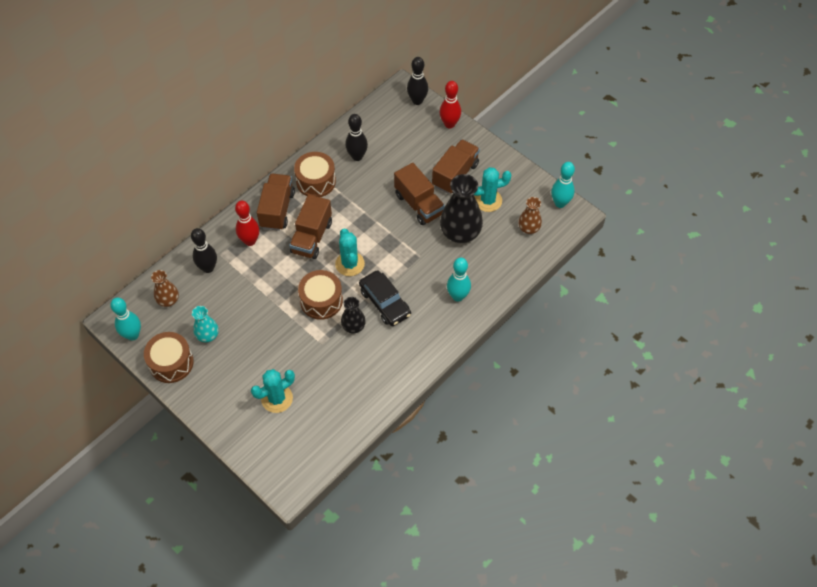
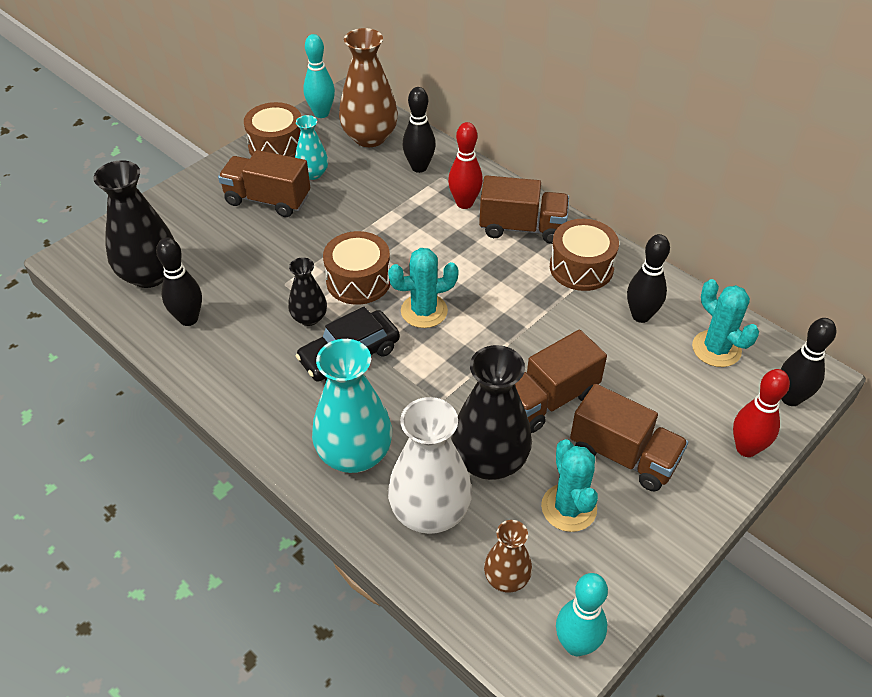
camera: 90 degrees right, 10 degrees down
(168, 300) = (369, 137): brown vase -> brown vase, size x1.82
(277, 398) = (205, 241): turquoise cactus -> turquoise cactus (716, 349)
(309, 429) = (149, 274): none -> black vase
(312, 237) = (473, 266): brown truck -> brown truck (267, 200)
(352, 397) = (188, 319): none -> black bowling pin
(458, 296) = (354, 454): turquoise bowling pin -> turquoise vase
(493, 260) = (430, 512): none -> white vase

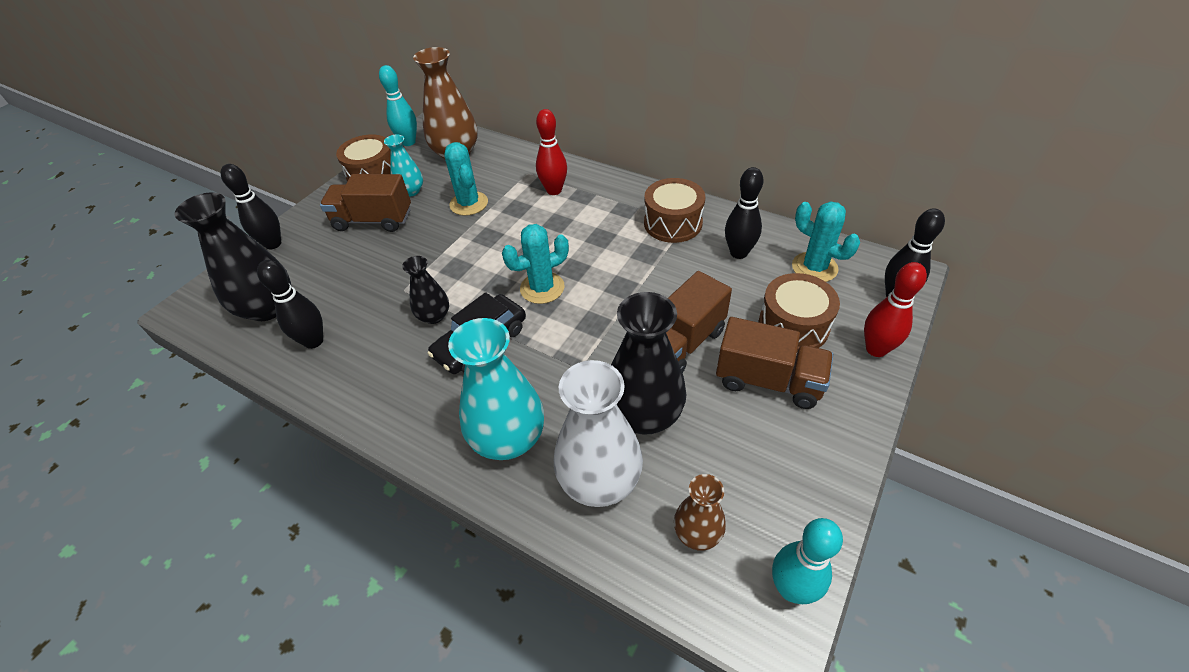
camera: 10 degrees left, 0 degrees up
(358, 281) = (474, 273): brown drum -> brown drum (793, 325)
(419, 167) = (506, 169): black bowling pin -> black bowling pin (273, 244)
(522, 228) = (610, 201): brown truck -> none
(569, 508) = (735, 444): turquoise cactus -> turquoise cactus (469, 203)

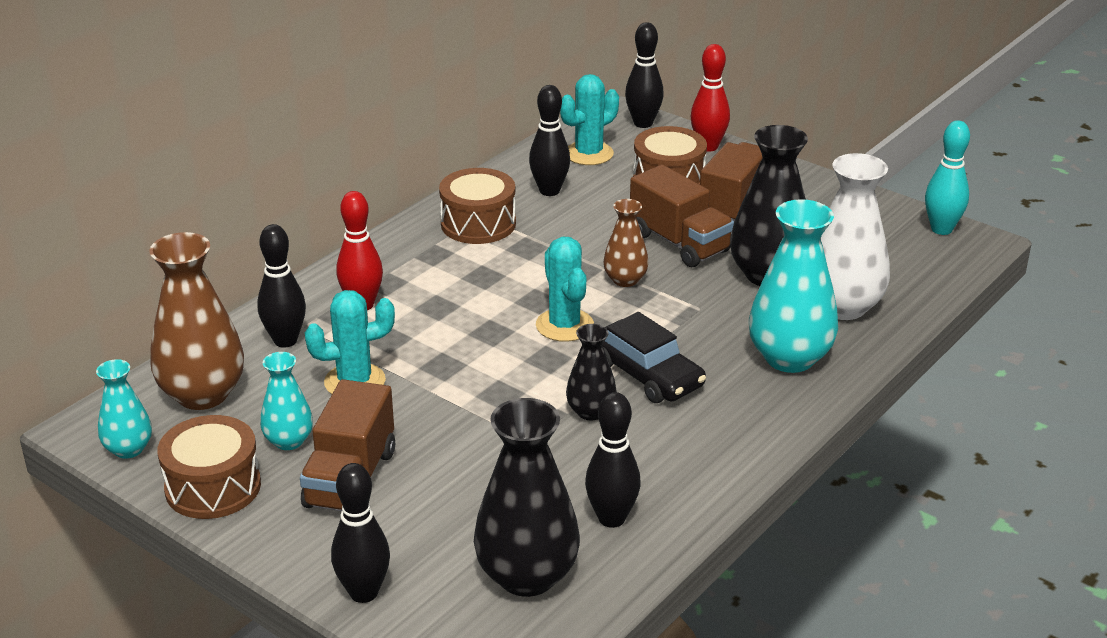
camera: 85 degrees left, 15 degrees down
(408, 142) = (128, 449): turquoise bowling pin -> turquoise vase
(510, 169) = (285, 340): none -> black bowling pin
(697, 533) = (895, 263): brown vase -> brown vase (625, 280)

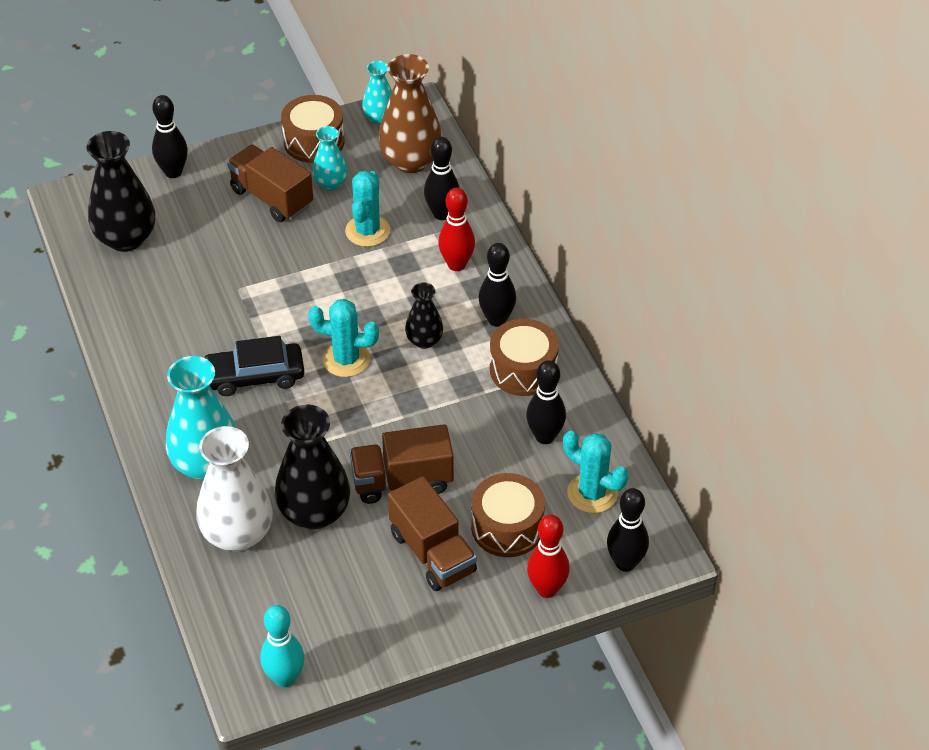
camera: 120 degrees right, 15 degrees up
(589, 154) = (592, 493): turquoise cactus -> turquoise cactus turned 45 degrees counterclockwise
(591, 411) = (240, 329): black vase -> black vase (424, 340)
(611, 518) = (137, 293): black bowling pin -> black bowling pin (497, 320)
(625, 280) = (376, 421): brown vase -> none

